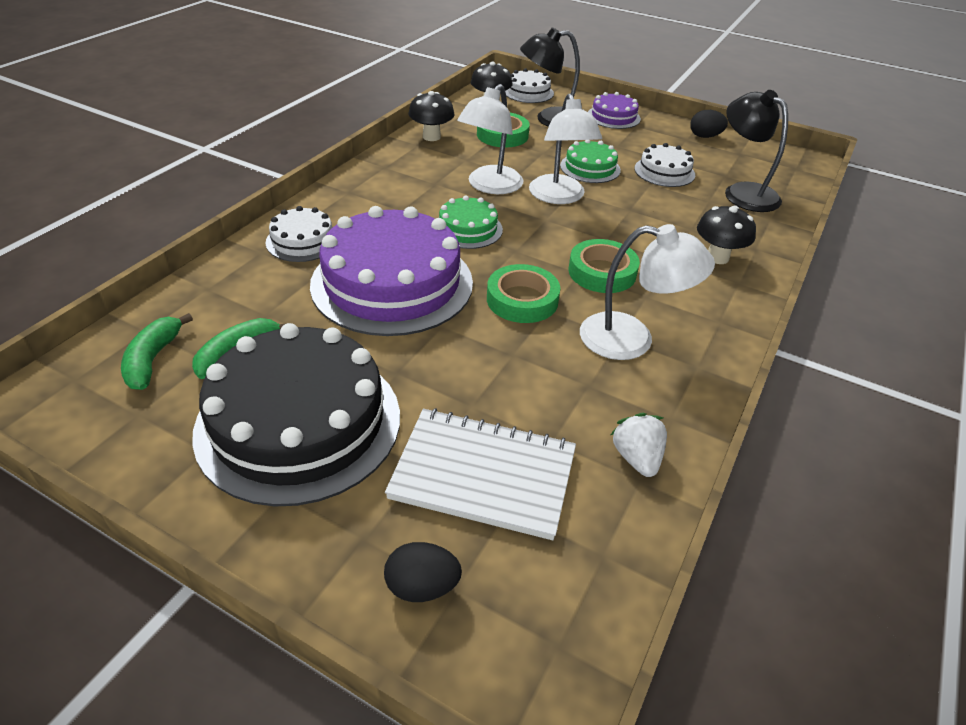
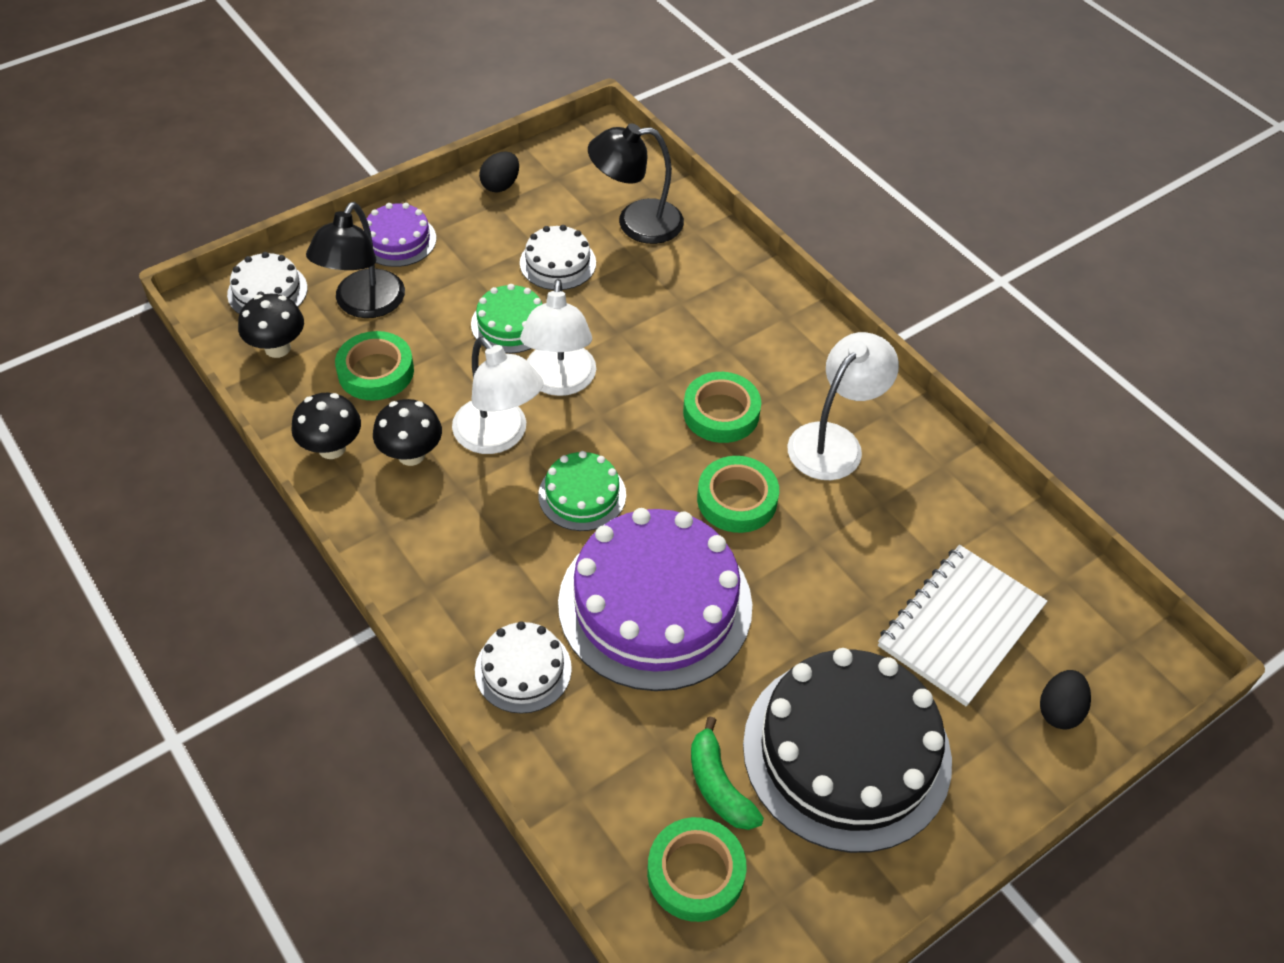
camera: 65 degrees left, 10 degrees up
(153, 360) = (695, 873): green banana -> green tape
(559, 197) = (559, 382): white lamp -> white lamp turned 75 degrees clockwise
(636, 458) = (978, 511): white strawberry -> none
(717, 257) = (740, 310): black mushroom -> black mushroom (411, 455)

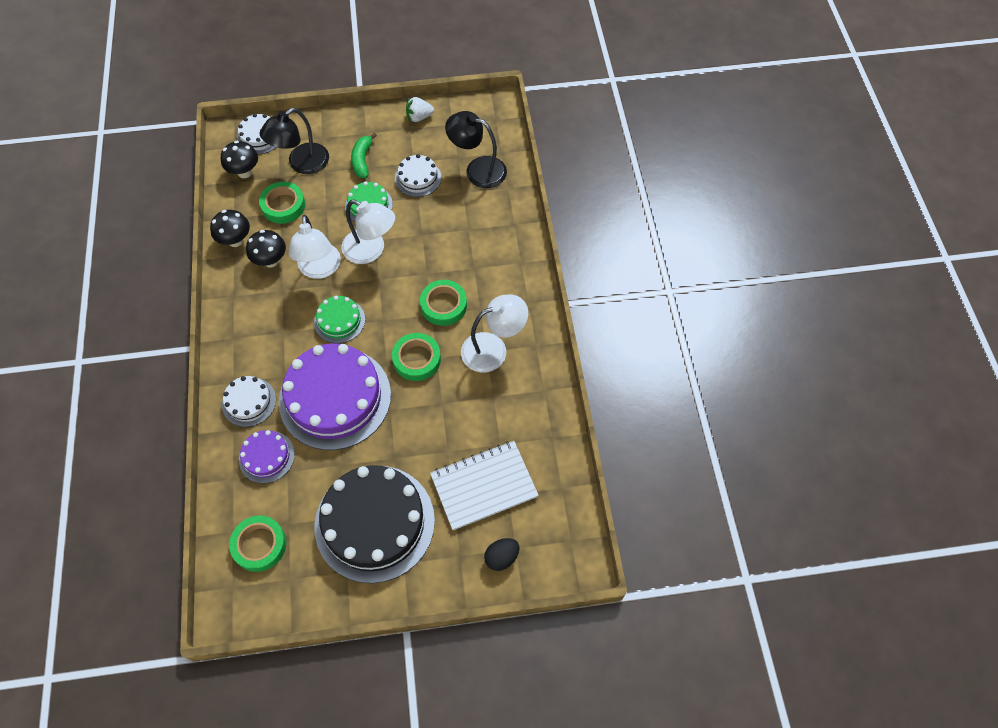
camera: 30 degrees right, 10 degrees up
(398, 240) = (343, 131): purple cake -> purple cake (266, 456)
(500, 185) = (419, 117): black egg -> white strawberry
(559, 382) = (371, 250): white lamp -> white lamp turned 90 degrees counterclockwise
(718, 786) = (300, 507): green banana -> green banana (362, 160)

